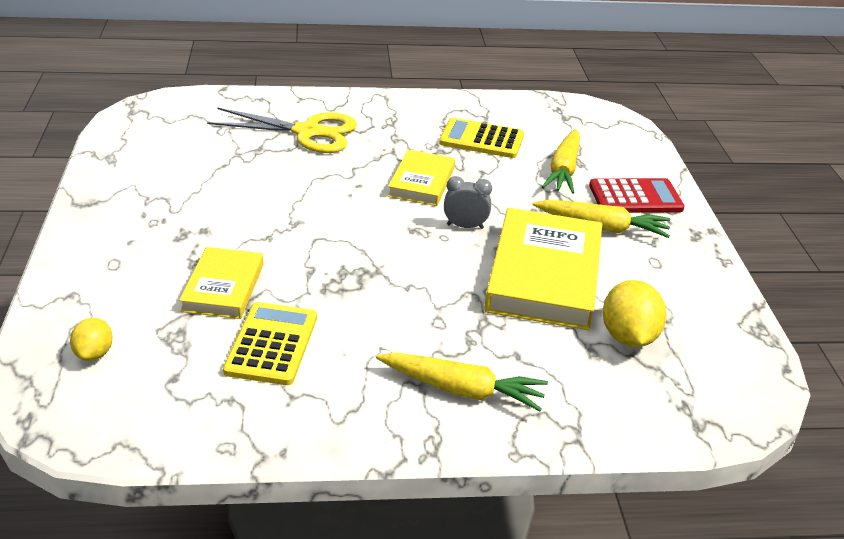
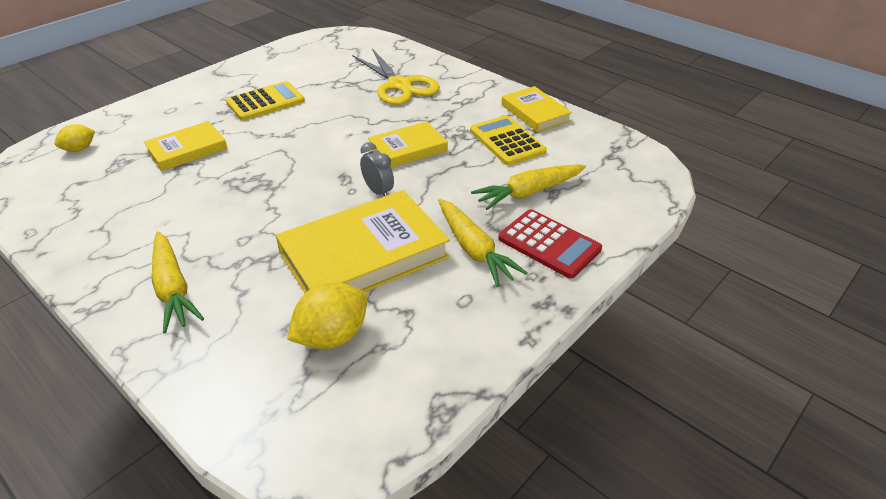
camera: 50 degrees right, 5 degrees up
(271, 344) = (147, 194): yellow calculator -> yellow calculator (265, 102)
(460, 107) = (535, 113): none -> yellow book

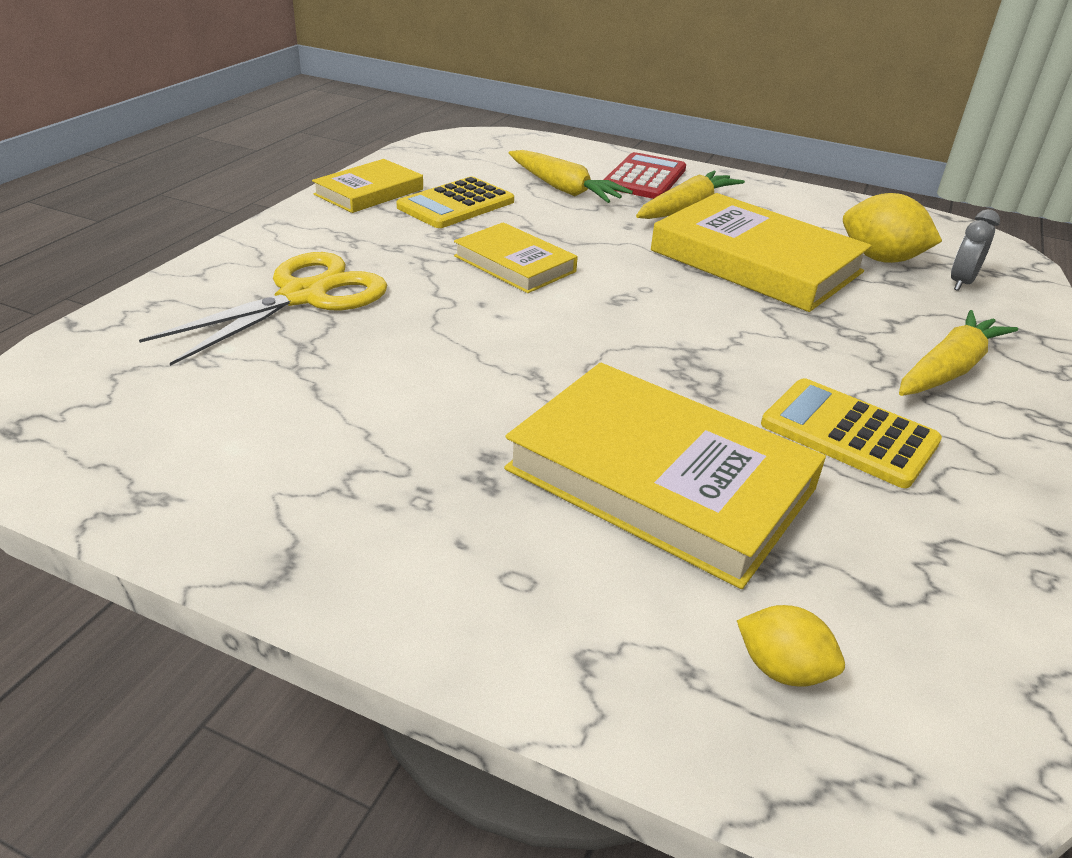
camera: 110 degrees left, 5 degrees down
(187, 150) = (659, 479): yellow book -> yellow book, size x1.76
(265, 102) = (421, 434): yellow calculator -> yellow calculator (849, 433)
(378, 191) = (632, 270): grey clock -> grey clock (961, 283)

